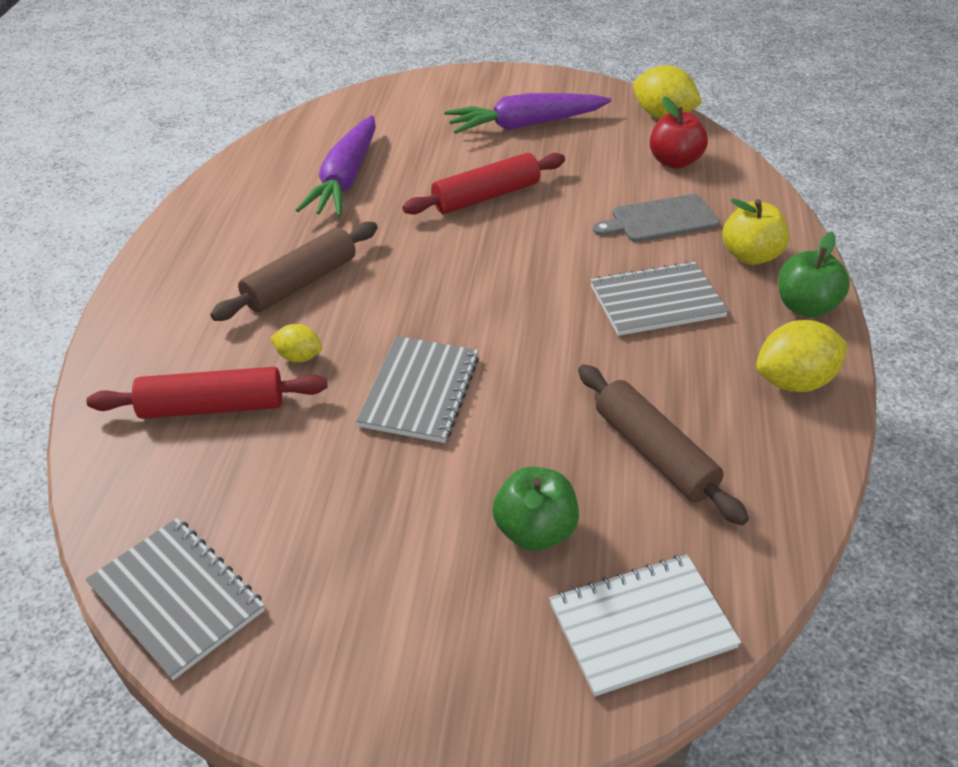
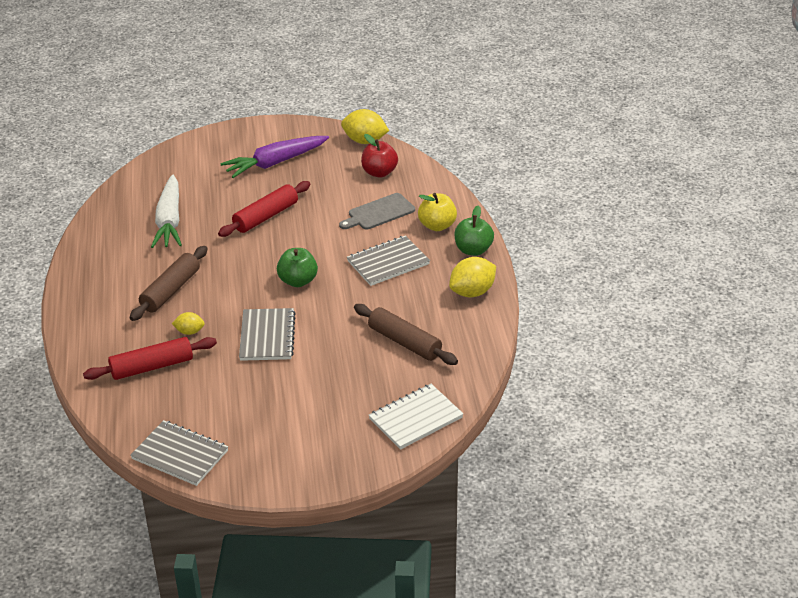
camera: 15 degrees left, 5 degrees down
(345, 179) = (169, 221): purple carrot -> white carrot
(534, 531) = (352, 390): green apple -> green apple (298, 281)

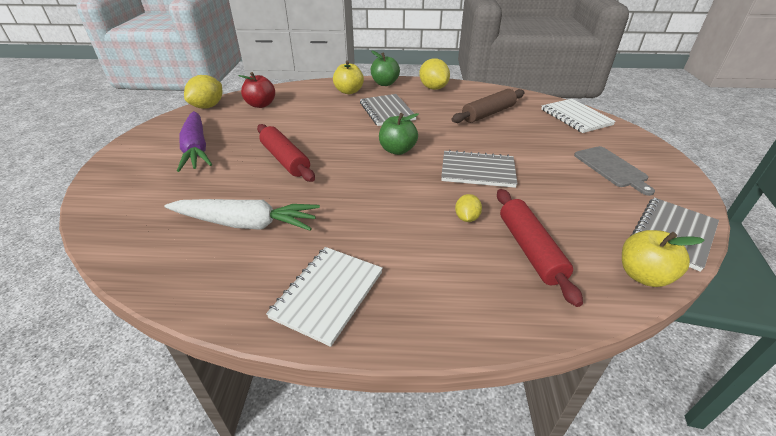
camera: 80 degrees left, 0 degrees up
(99, 274) = (328, 294): none -> white notebook
(126, 426) = (643, 275): none -> yellow apple
(170, 291) = (388, 229): brown rolling pin -> none
(379, 213) = (317, 109): grey cutting board -> grey cutting board (611, 168)

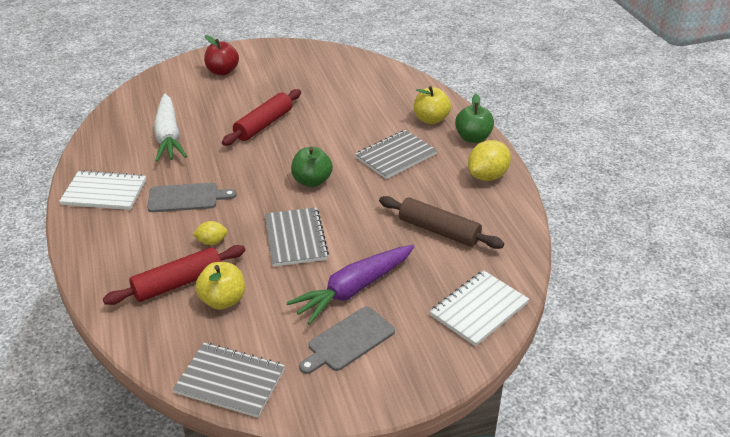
camera: 70 degrees right, 0 degrees up
(196, 148) = (261, 78): purple carrot -> purple carrot (354, 289)
(208, 106) = (339, 54): yellow lemon -> none
(261, 105) = (361, 79): red apple -> red apple (222, 71)
(381, 225) = (186, 198): none -> grey cutting board
(643, 275) = (161, 354): yellow apple -> yellow apple (223, 300)

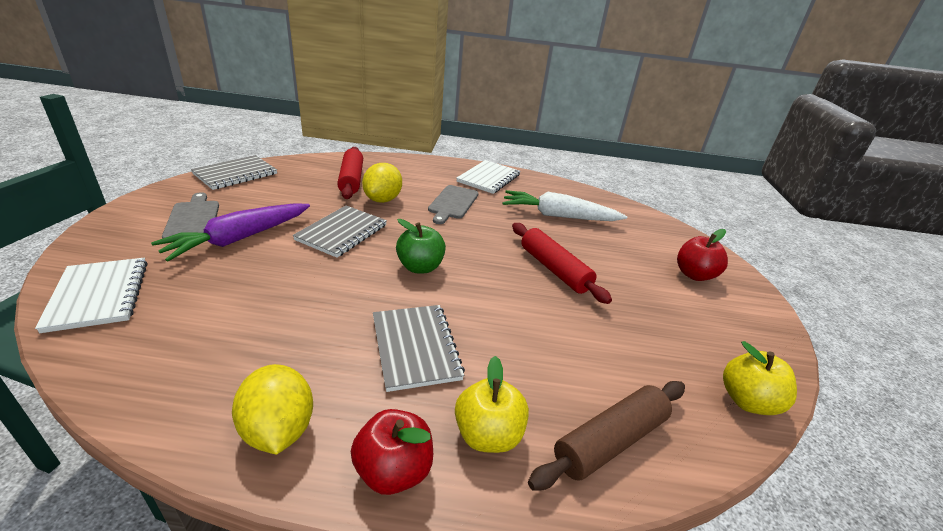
camera: 110 degrees right, 5 degrees down
(212, 242) = (383, 199): yellow lemon -> yellow lemon, size x1.80
(223, 300) = (311, 188): yellow apple -> yellow apple (747, 401)
(295, 238) = (342, 232): grey notebook -> grey notebook turned 75 degrees counterclockwise
(354, 289) = (239, 239): purple carrot -> purple carrot turned 120 degrees counterclockwise
(439, 231) = (238, 321): brown rolling pin -> brown rolling pin (610, 441)
(473, 138) = (393, 470): green apple -> red apple

